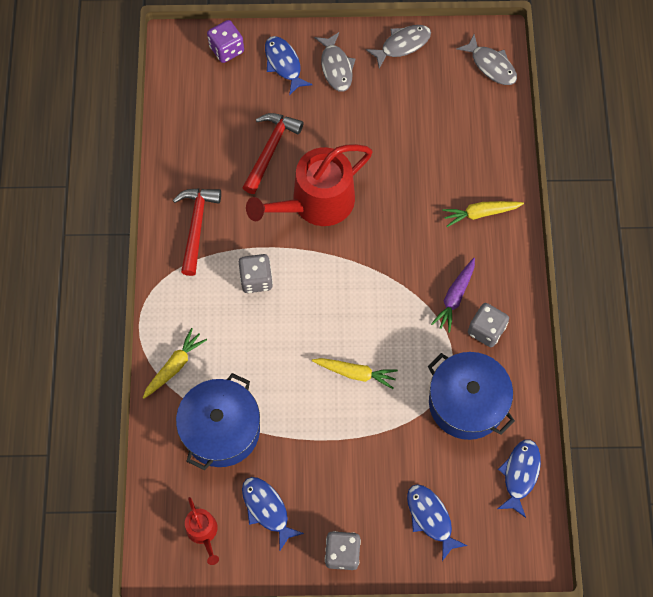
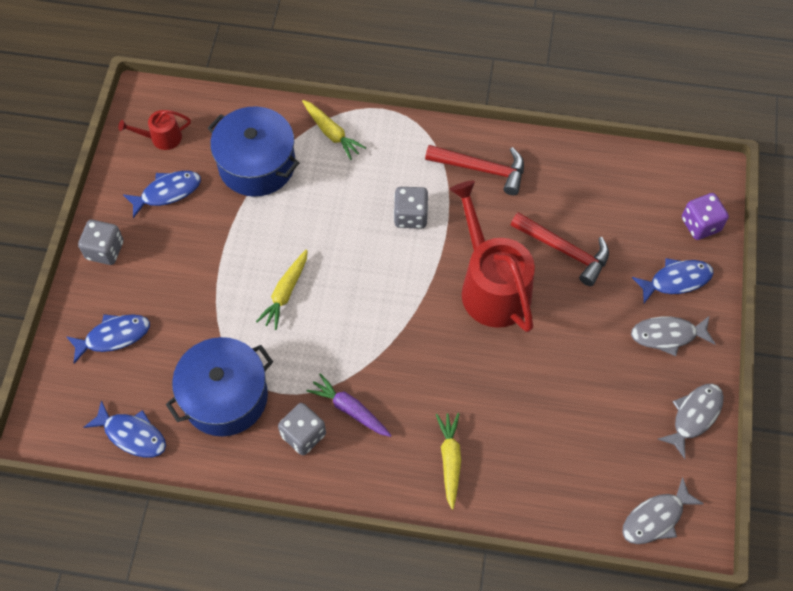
camera: 100 degrees right, 5 degrees down
(402, 45) = (694, 416): grey fish -> grey fish turned 120 degrees counterclockwise

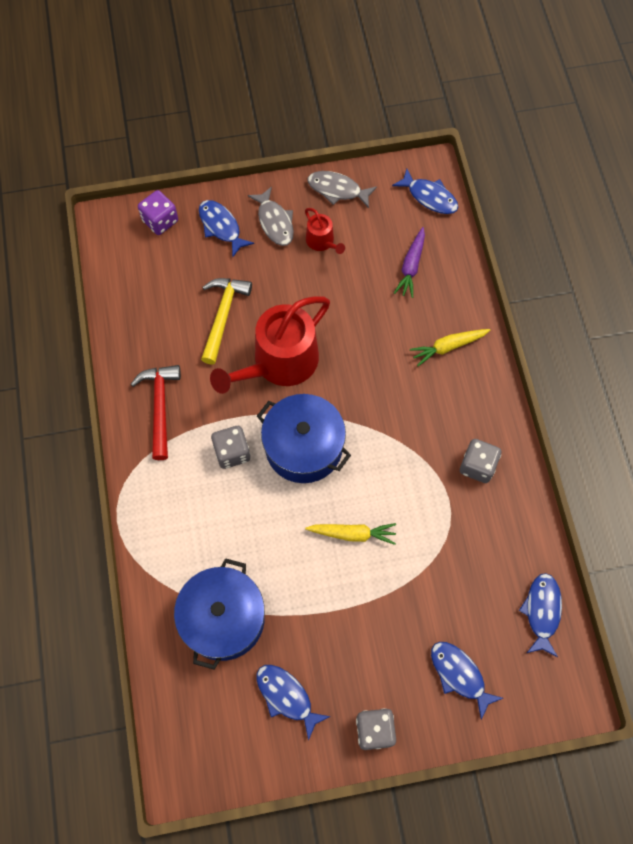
camera: 110 degrees left, 5 degrees up
(162, 138) = (223, 734): red watering can -> red watering can (322, 242)
(225, 396) = (472, 545): blue pot -> blue pot (303, 447)
(331, 133) = (162, 559): yellow carrot -> none
(350, 409) = (439, 437): purple carrot -> purple carrot (411, 266)
(564, 251) = (223, 316): red hammer -> yellow hammer
(656, 518) = (429, 197): grey fish -> blue fish

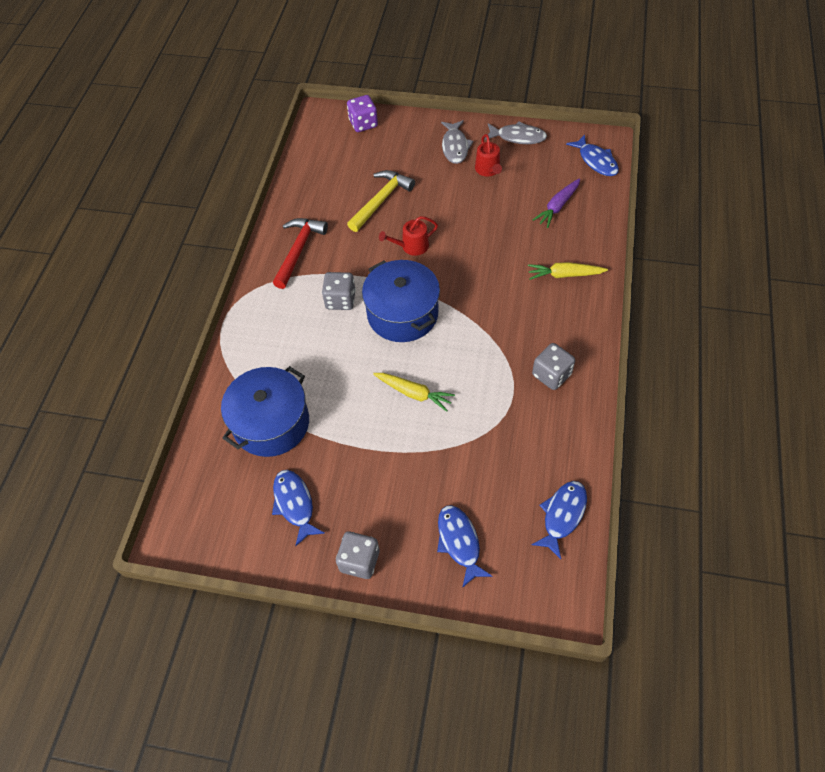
camera: 25 degrees right, 10 degrees down
(221, 227) = (410, 139): blue fish -> none
(279, 363) = (411, 246): red watering can -> red watering can, size x0.46
(337, 190) = (518, 137): grey fish -> grey fish turned 150 degrees clockwise

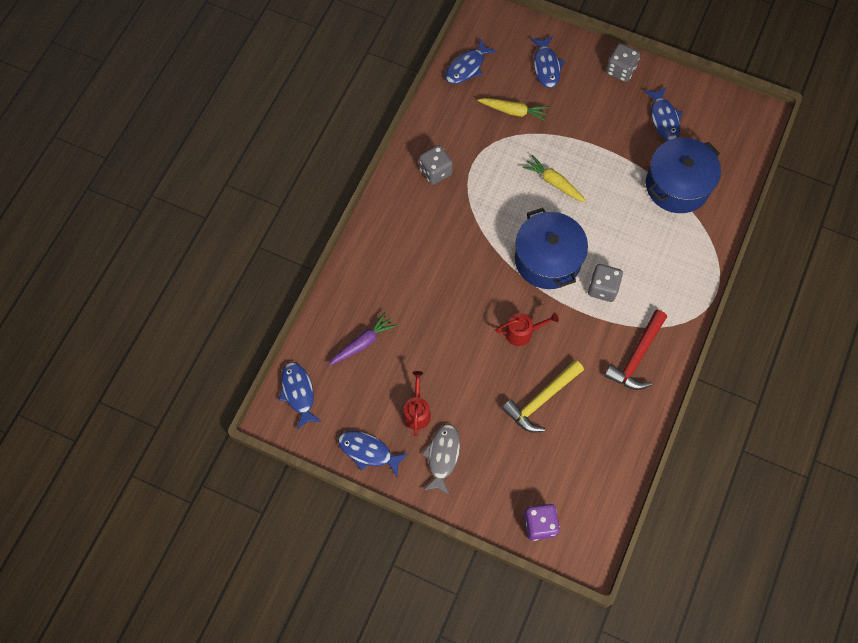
camera: 170 degrees left, 10 degrees up
(518, 137) = (368, 451): grey fish -> blue fish
(564, 275) = (387, 263): yellow carrot -> yellow carrot (513, 111)

